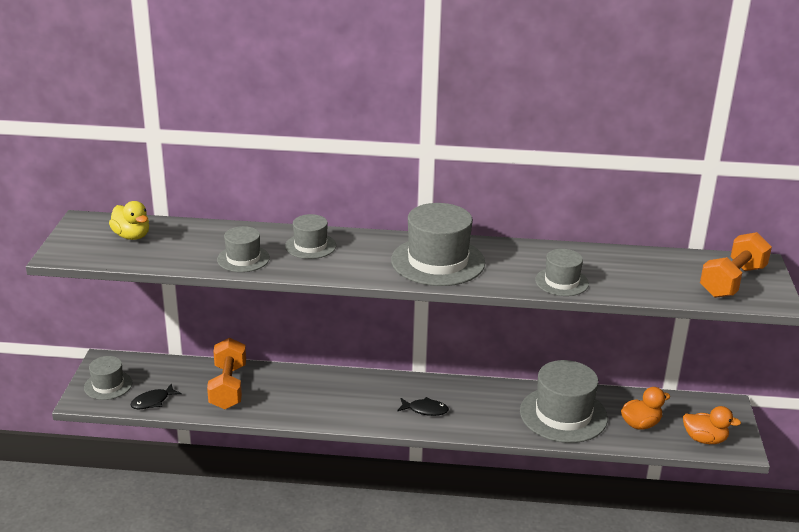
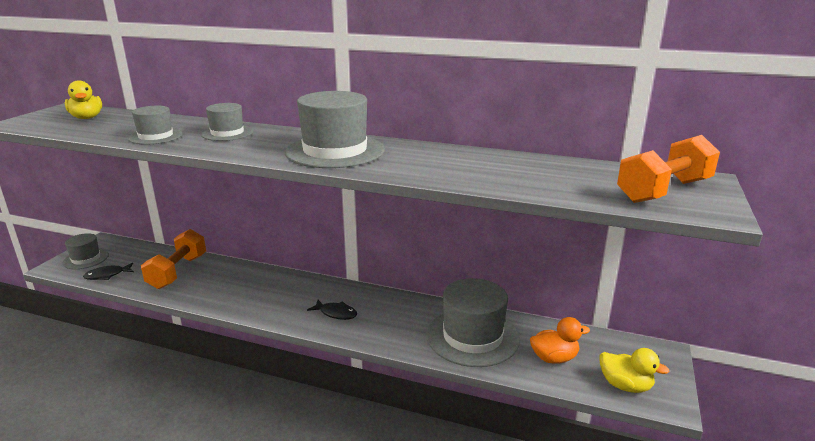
camera: 15 degrees right, 5 degrees down
(561, 282) = (453, 175): grey hat -> none
(704, 439) = (625, 385): orange duck -> yellow duck

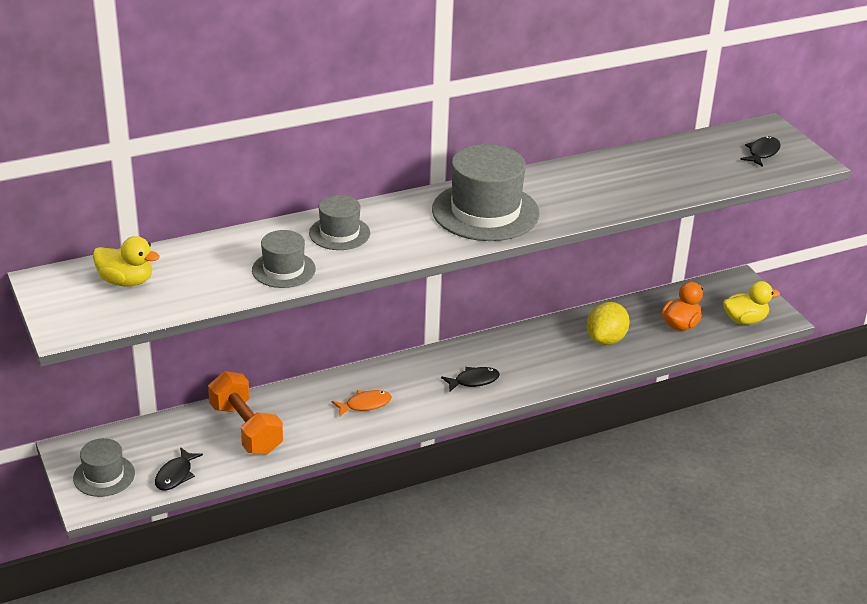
camera: 45 degrees left, 10 degrees up
(253, 292) = (365, 404): none -> orange fish
(472, 336) = (606, 339): grey hat -> yellow lemon
(663, 191) = (762, 153): orange dumbbell -> black fish

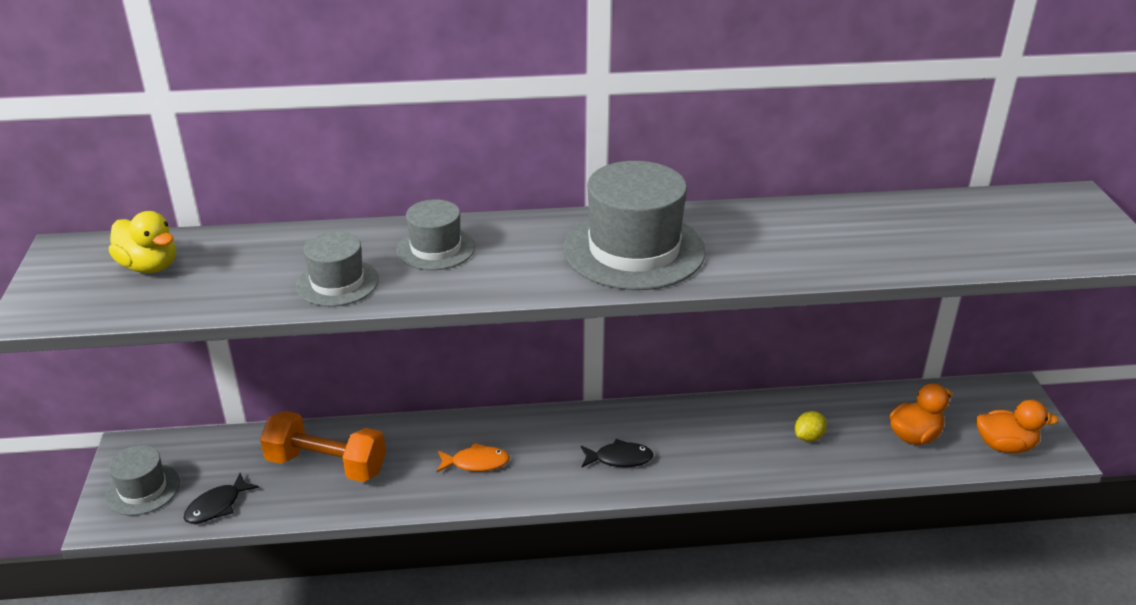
camera: 20 degrees right, 0 degrees up
(246, 429) = (327, 465): orange dumbbell -> orange dumbbell turned 60 degrees counterclockwise
(606, 339) = (808, 437): yellow lemon -> yellow lemon, size x0.56
(745, 320) = (1005, 446): yellow duck -> orange duck
(762, 153) = (1054, 229): black fish -> none

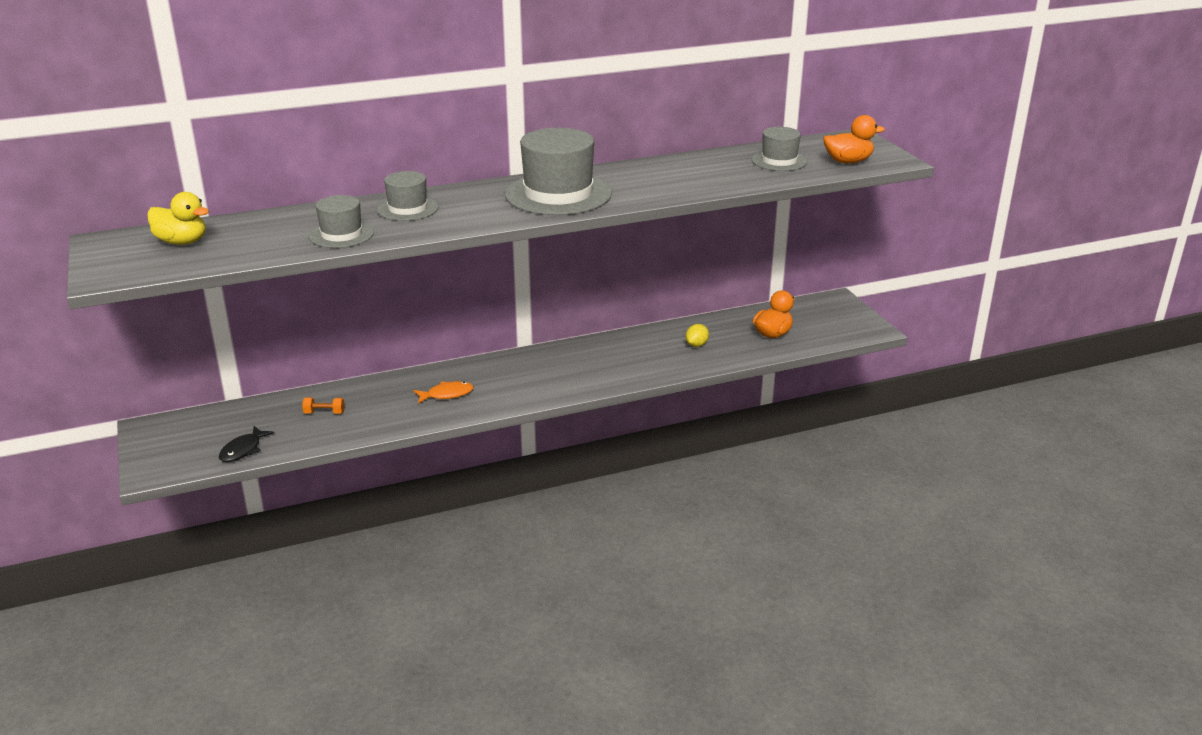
camera: 15 degrees left, 5 degrees down
(143, 489) = (173, 449): grey hat -> grey hat (779, 161)
(327, 465) = (324, 413): orange dumbbell -> orange dumbbell, size x0.41
(619, 458) = (559, 376): black fish -> none
(1005, 446) = (837, 331): orange duck -> orange duck (848, 161)

